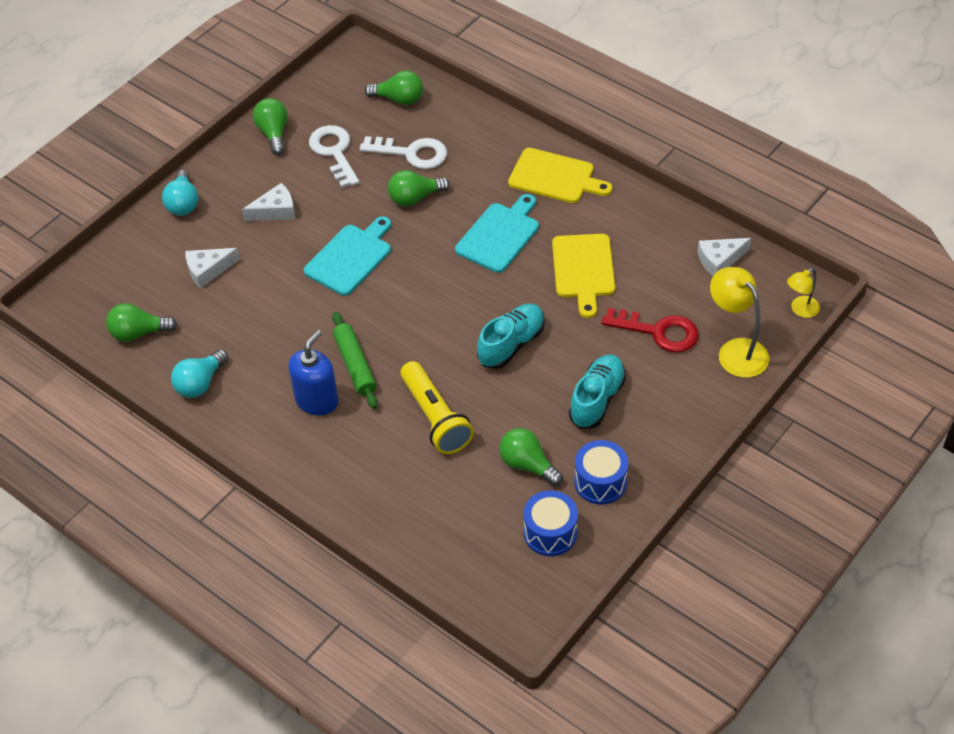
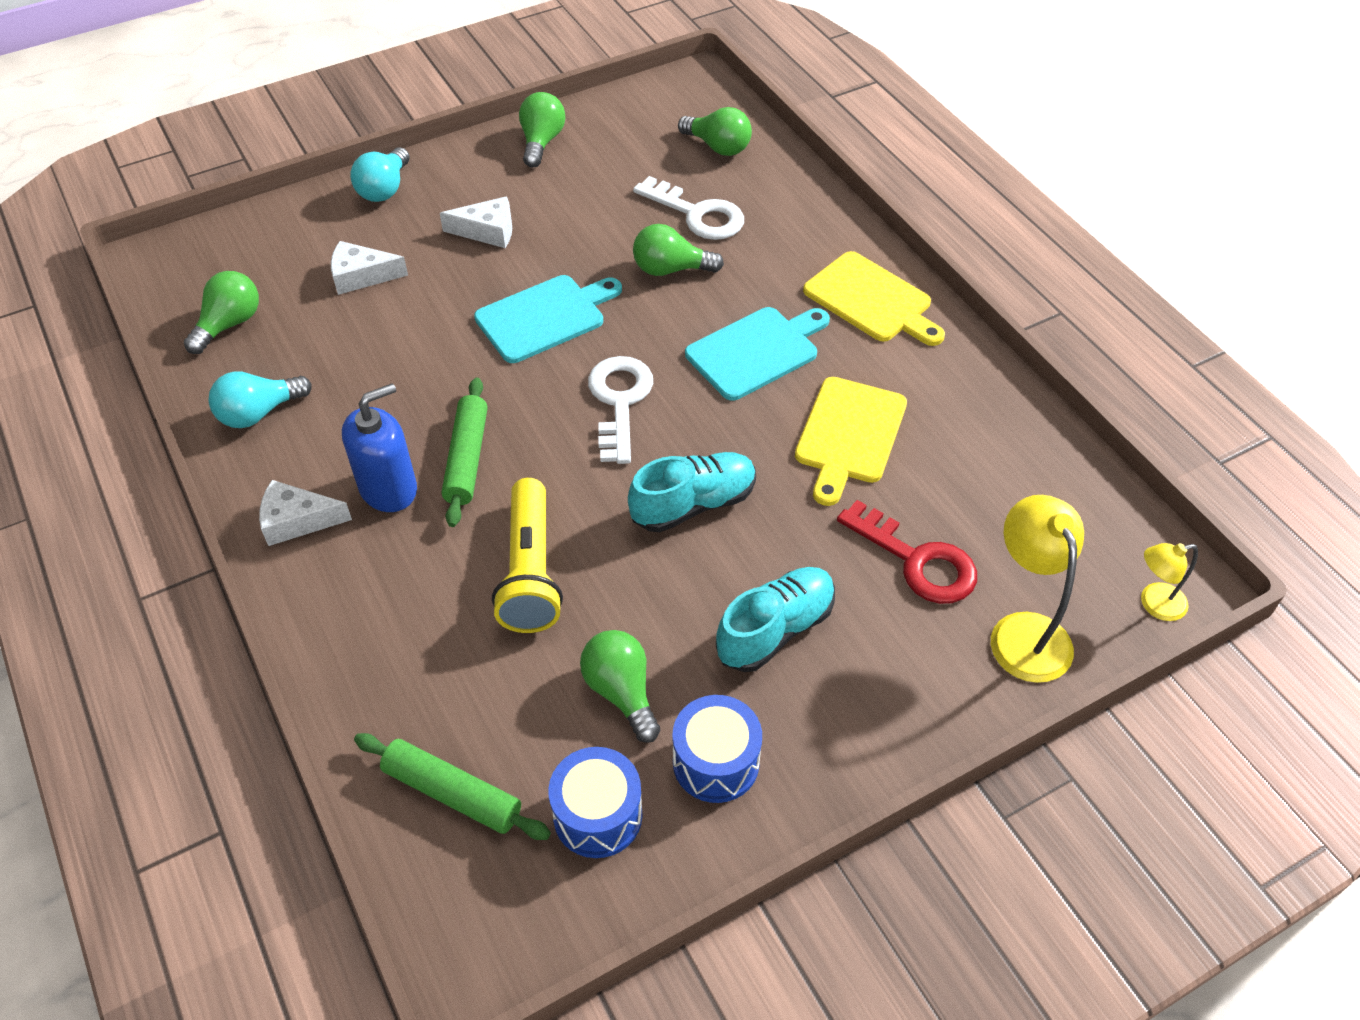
camera: 20 degrees right, 0 degrees up
(138, 333) = (229, 324): green light bulb -> green light bulb turned 105 degrees clockwise
(334, 152) = (601, 185): white key -> white key (619, 402)
(462, 552) = (452, 793): none -> green rolling pin
(719, 260) = (1057, 487): white cheese -> white cheese (297, 520)

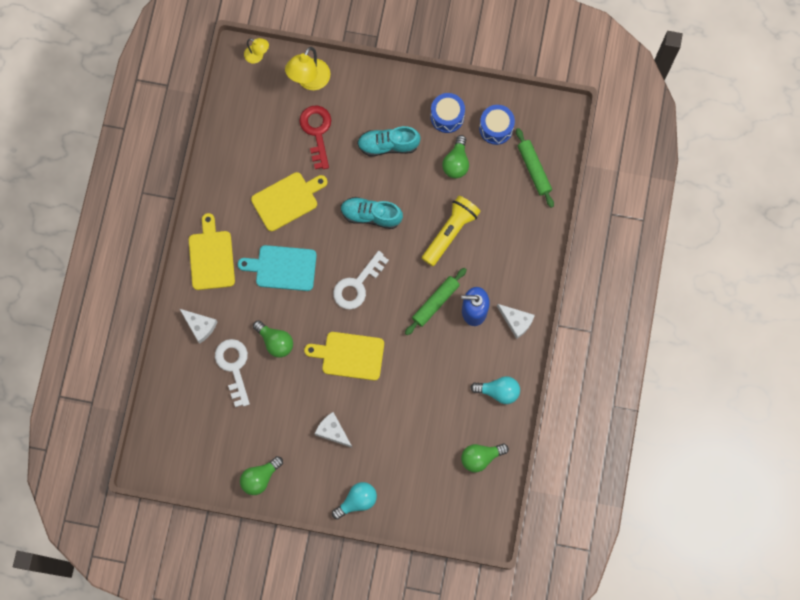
camera: 140 degrees left, 25 degrees up
(361, 276) = (407, 445): white cheese -> white cheese (200, 326)
(545, 317) = (349, 355): turquoise cutting board -> yellow cutting board
(718, 147) = (183, 406): green light bulb -> none

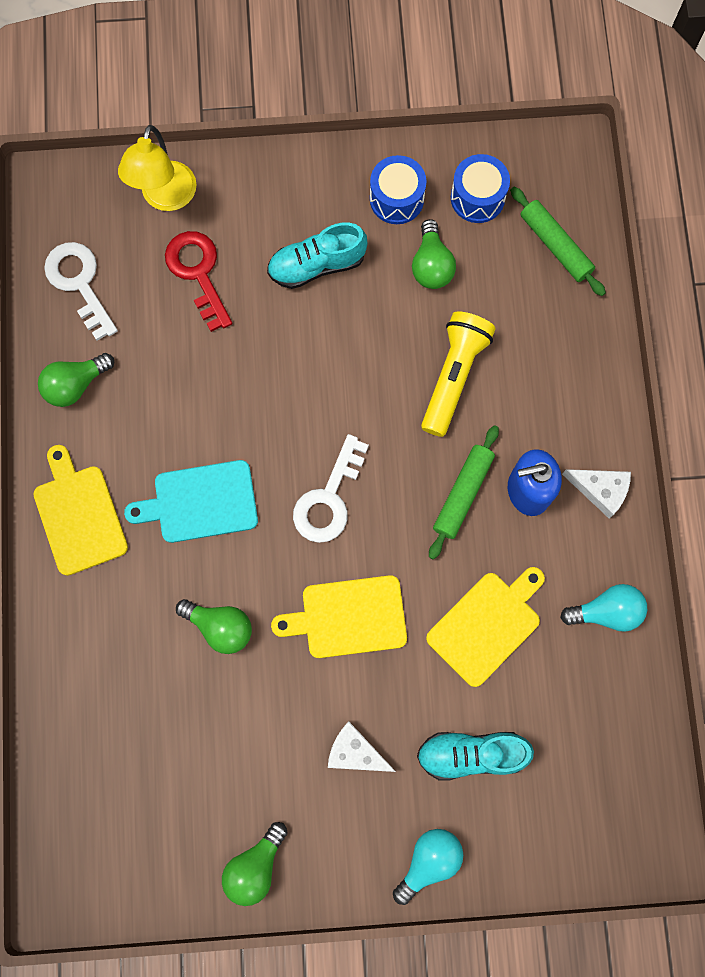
camera: 15 degrees left, 0 degrees up
(200, 326) = (88, 634): white cheese -> none
(234, 367) = (162, 688): white key -> white key (79, 283)
(257, 56) = (73, 180): yellow lamp -> none
(287, 200) = (179, 392): yellow cutting board -> yellow cutting board (487, 625)
(371, 215) = (320, 381): turquoise shoe -> turquoise shoe (471, 754)
(480, 457) = (610, 729): green light bulb -> green light bulb (75, 385)

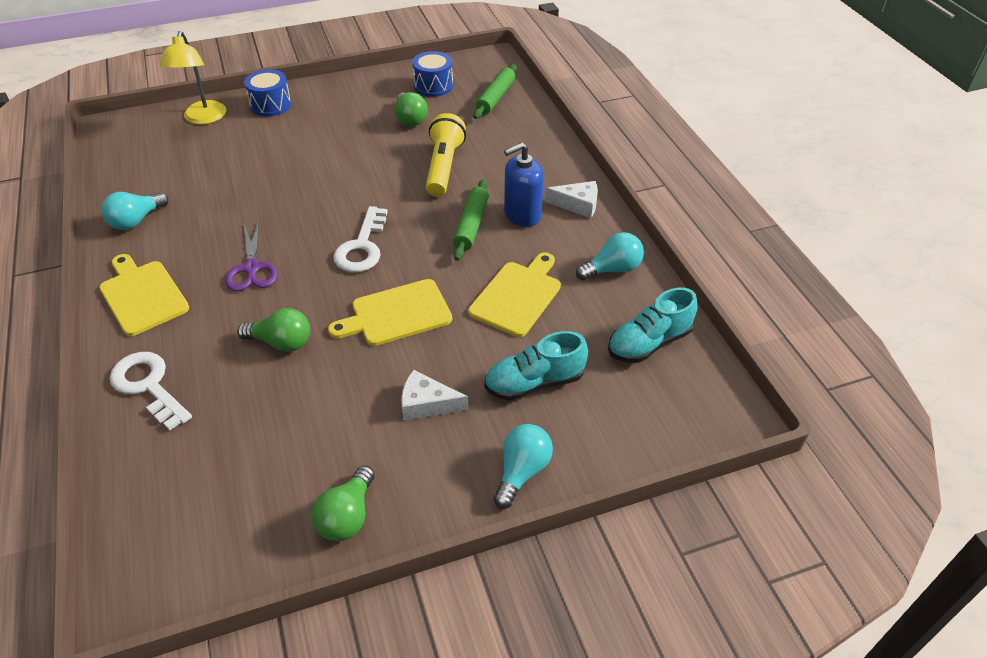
camera: 15 degrees left, 30 degrees down
(75, 385) = (136, 221): green light bulb -> turquoise light bulb
(79, 283) = (137, 168): white key -> white key (148, 386)
(198, 273) = (233, 149): red key -> none
(200, 502) = (252, 268): turquoise cutting board -> purple scissors
(317, 265) = (324, 131): turquoise shoe -> turquoise shoe (649, 343)
(396, 199) = (376, 94): blue drum -> blue drum (271, 105)
(555, 245) = (495, 97): green rolling pin -> green rolling pin turned 75 degrees clockwise

